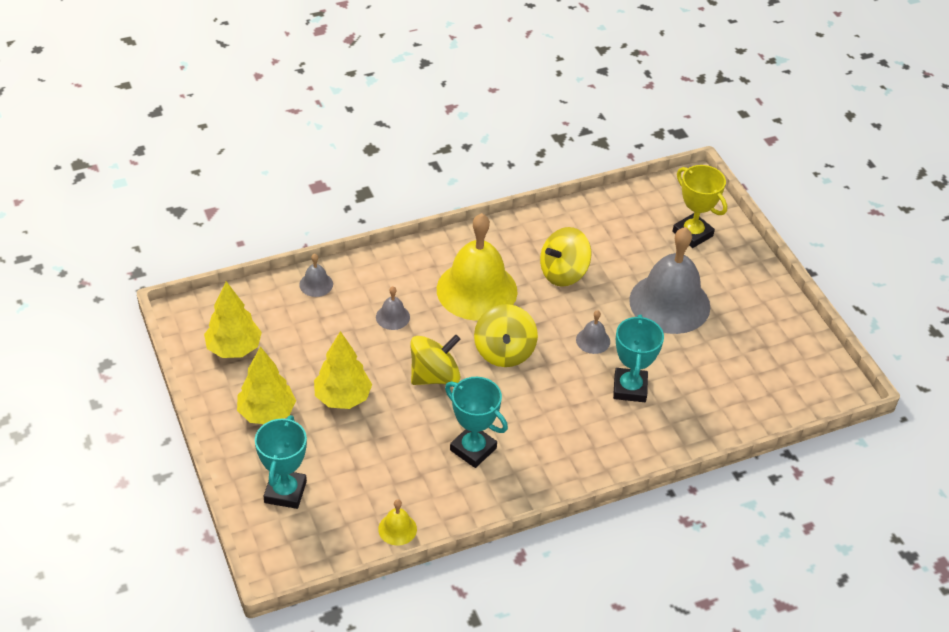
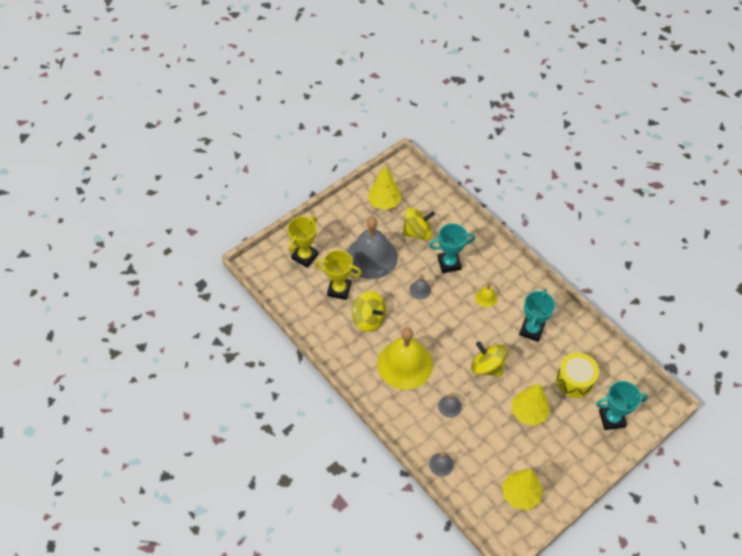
camera: 105 degrees left, 10 degrees up
(267, 413) = (561, 452): yellow tree -> yellow tree (384, 202)
(367, 471) = (575, 380): none -> yellow drum
(397, 529) = (604, 351): yellow bell -> yellow bell (486, 297)
(504, 351) = (450, 334): yellow spinning top -> yellow spinning top (418, 232)
(623, 255) = (339, 289): none -> yellow trophy

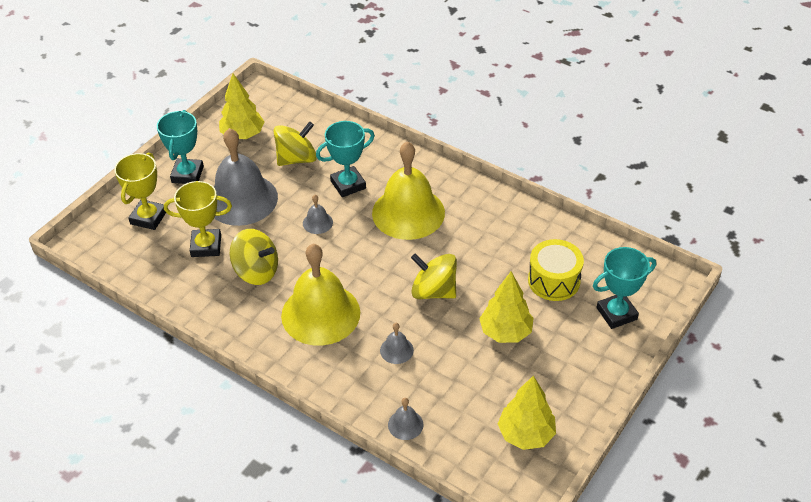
camera: 15 degrees left, 10 degrees down
(486, 297) = (408, 212): yellow bell -> yellow bell, size x2.42
(531, 330) = (479, 236): turquoise trophy -> turquoise trophy (187, 174)

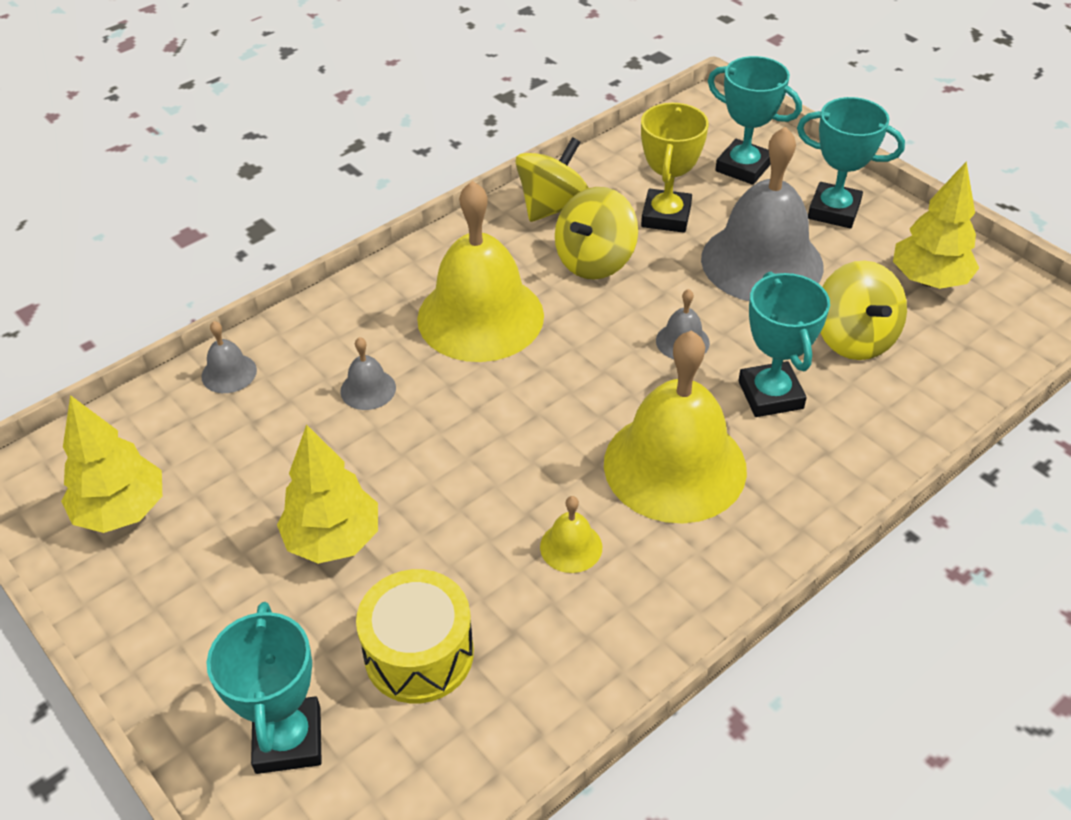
camera: 105 degrees right, 0 degrees up
(148, 217) = (743, 167): yellow trophy -> turquoise trophy
(434, 291) = (469, 461): yellow spinning top -> yellow spinning top (553, 207)
(472, 241) = (571, 547): none -> yellow bell

